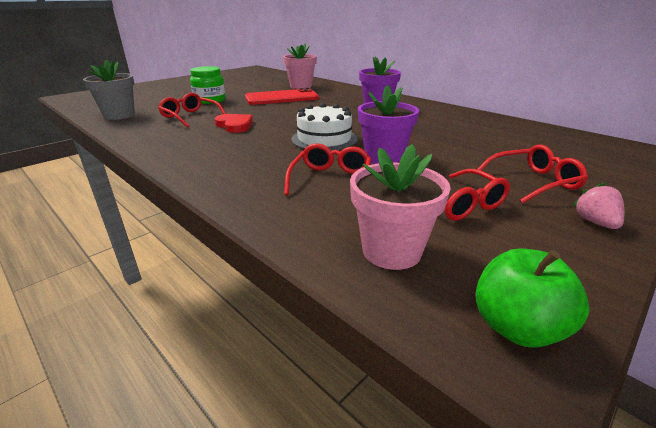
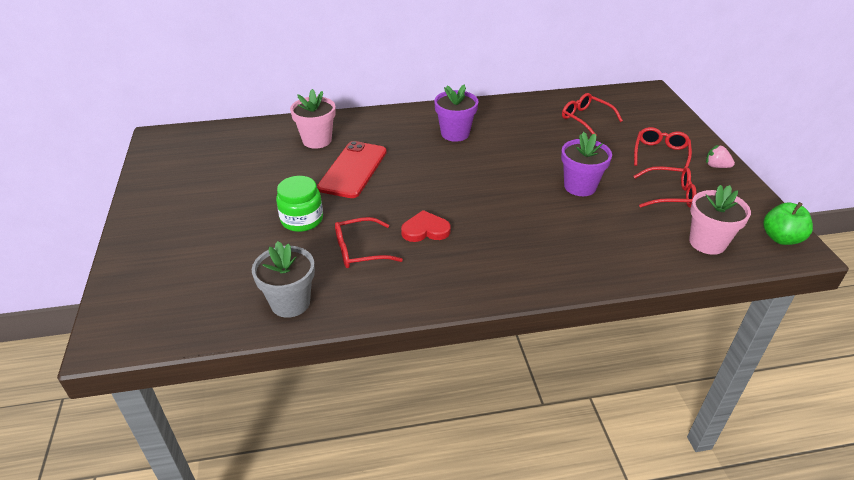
camera: 55 degrees left, 10 degrees up
(324, 139) = (514, 195): white cake -> none
(330, 180) = (602, 226): red glasses -> red glasses (586, 119)

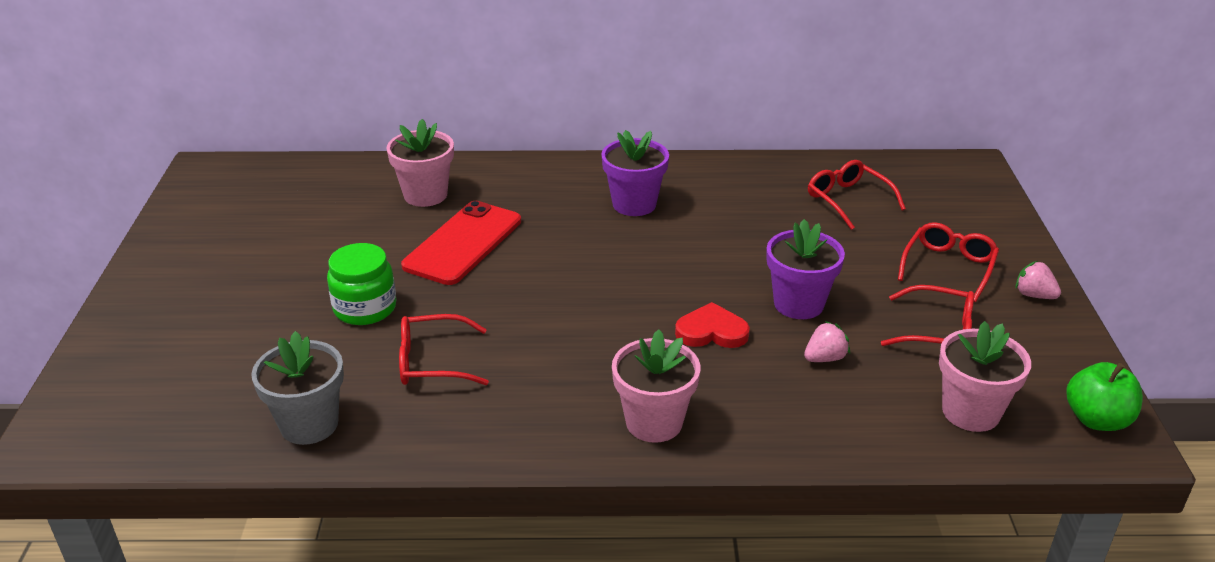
camera: 10 degrees right, 5 degrees down
(425, 230) = (538, 343): red heart -> red heart (711, 331)
(518, 273) = (654, 422): none -> pink flower pot
(608, 219) = (824, 358): none -> pink strawberry

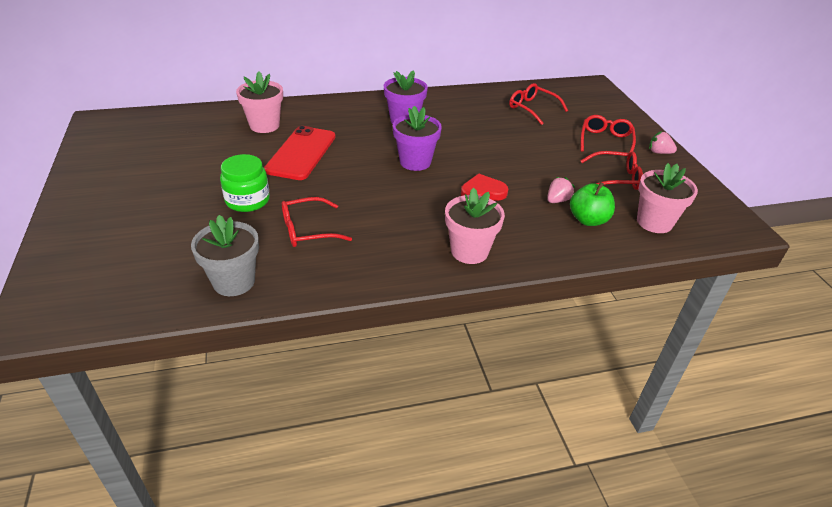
camera: 15 degrees left, 5 degrees up
(798, 304) = (528, 170): purple flower pot -> purple flower pot (415, 162)
(1096, 419) = (724, 218): green apple -> green apple (588, 220)

